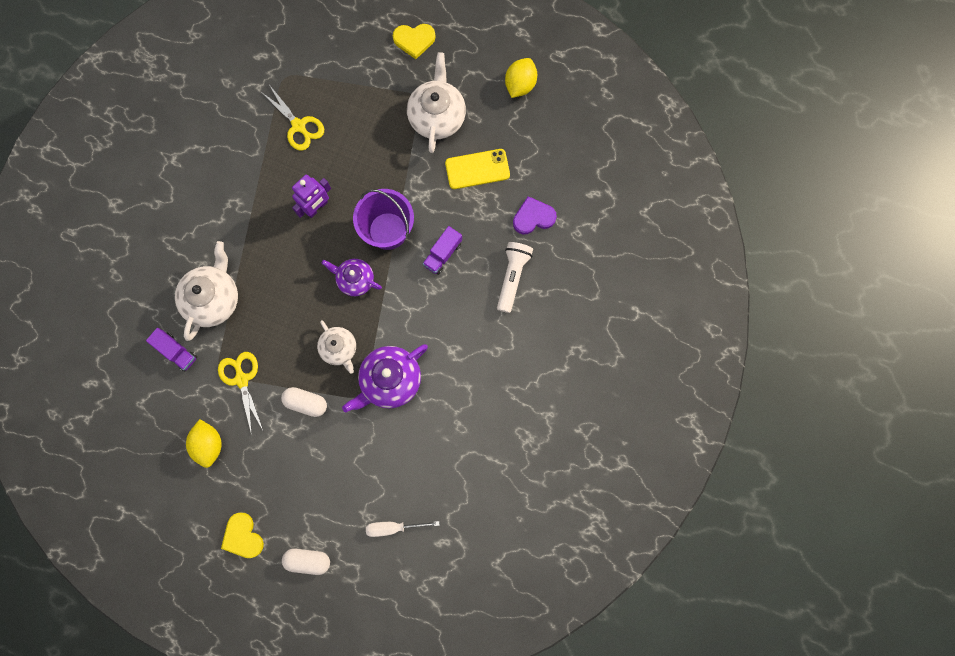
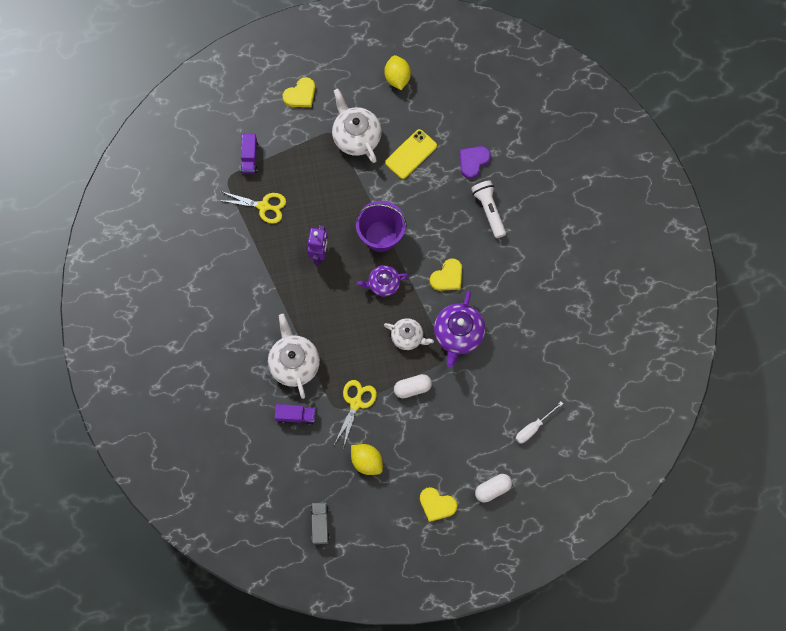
camera: 35 degrees left, 5 degrees down
(119, 475) = (320, 524): none -> grey truck
(241, 379) = (356, 403): yellow scissors -> yellow scissors turned 75 degrees clockwise
(422, 316) = (447, 277): none -> yellow heart
(443, 254) = (430, 226): purple truck -> purple truck (249, 158)

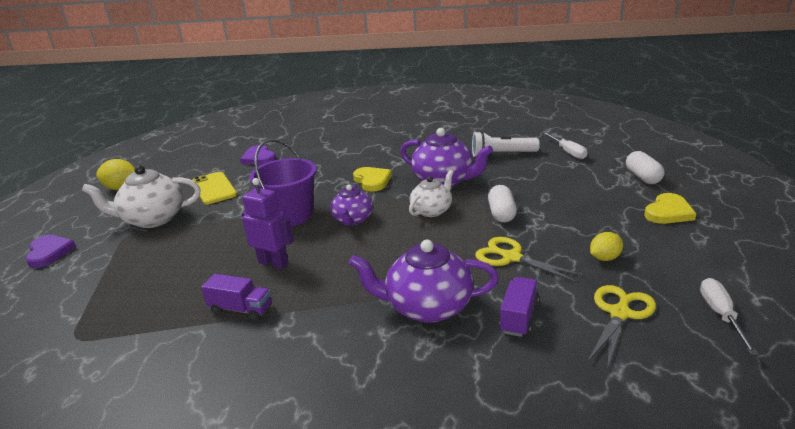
camera: 70 degrees left, 45 degrees down
(249, 158) = (72, 309): purple truck -> purple truck (241, 309)
(264, 206) = (158, 305): yellow scissors -> yellow scissors (619, 313)
(294, 363) = (427, 307): white teapot -> purple teapot
(300, 95) = (49, 253): yellow heart -> purple heart
(320, 524) = (721, 315): grey truck -> white screwdriver
(366, 461) = (605, 258): yellow lemon -> yellow lemon, size x0.66
(489, 210) = (317, 155): white flashlight -> white flashlight (501, 155)

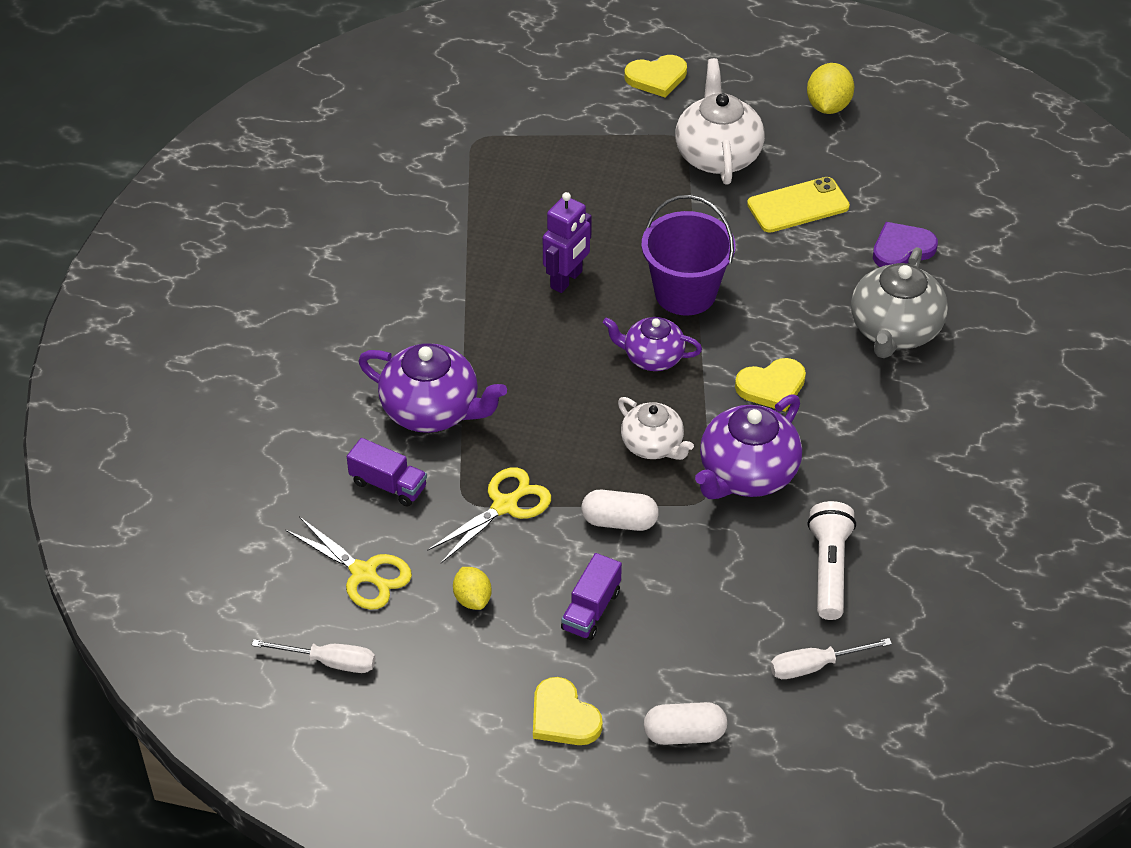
camera: 95 degrees right, 20 degrees up
(49, 253) = (656, 78): purple heart -> yellow heart
(241, 309) = (481, 257): purple truck -> purple truck (591, 610)
(324, 155) = (894, 330): none -> grey teapot
(427, 307) = (432, 410): purple teapot -> purple teapot turned 105 degrees clockwise

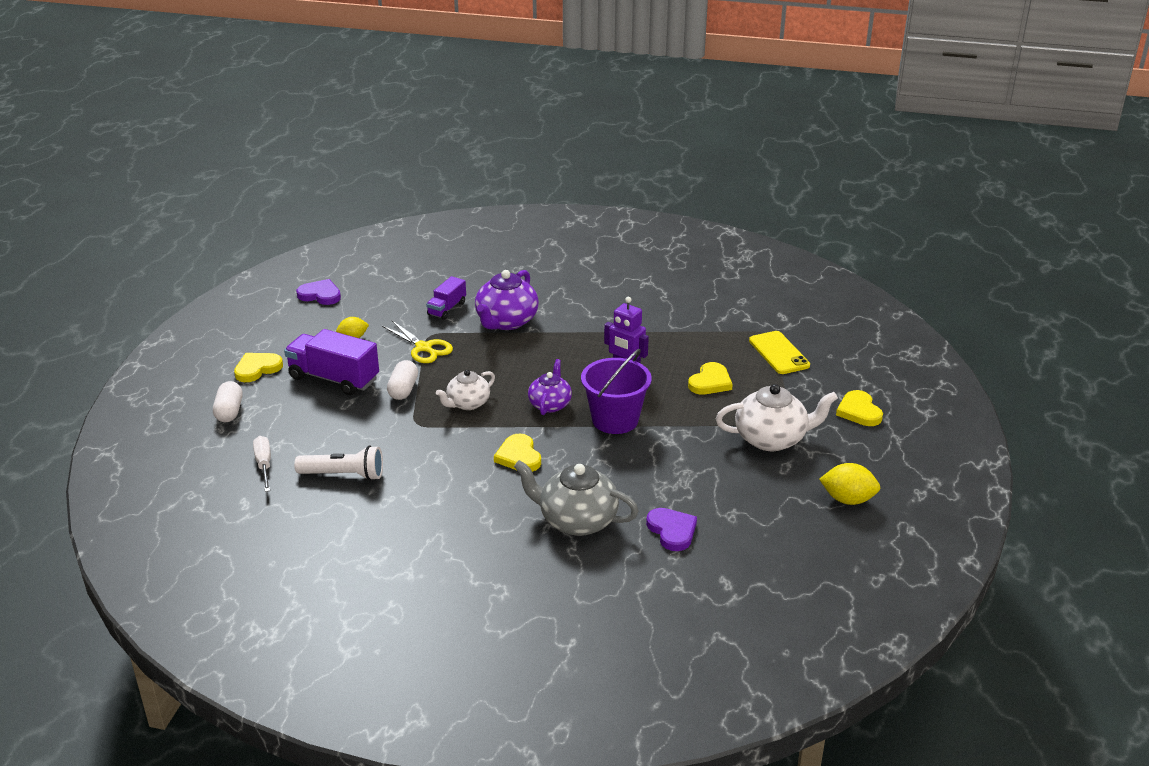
camera: 90 degrees right, 15 degrees down
(330, 662) = (320, 295): white screwdriver -> purple heart
(364, 573) = (380, 303): yellow scissors -> none
(591, 610) = (334, 378): purple truck -> purple truck, size x1.76
(595, 200) = (710, 382): none -> yellow heart
(746, 474) = (436, 442): purple teapot -> none
(798, 205) = (718, 477): yellow phone -> yellow phone (779, 353)

